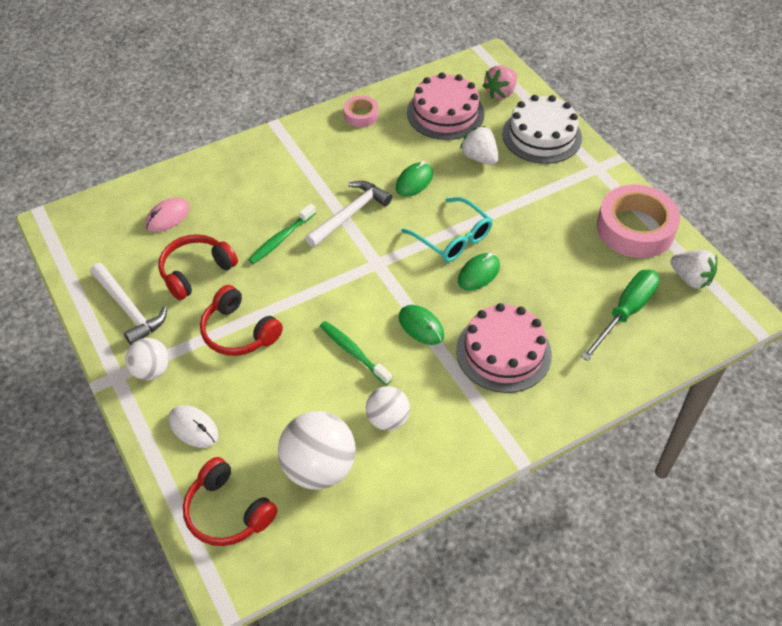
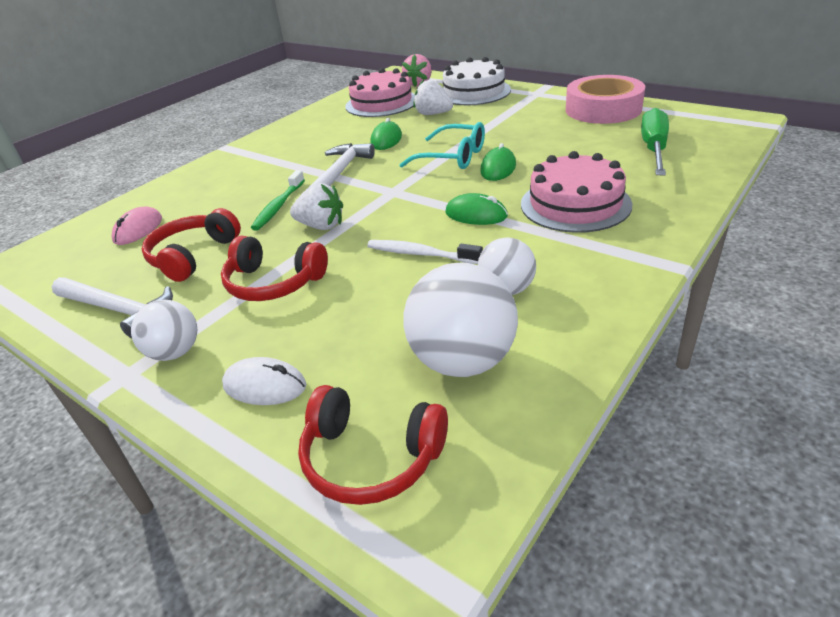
camera: 20 degrees left, 15 degrees down
(353, 352) = (420, 254): green toothbrush -> white toothbrush
(361, 115) = (306, 122): pink tape -> none
(690, 279) = (681, 118): white strawberry -> white strawberry (321, 226)

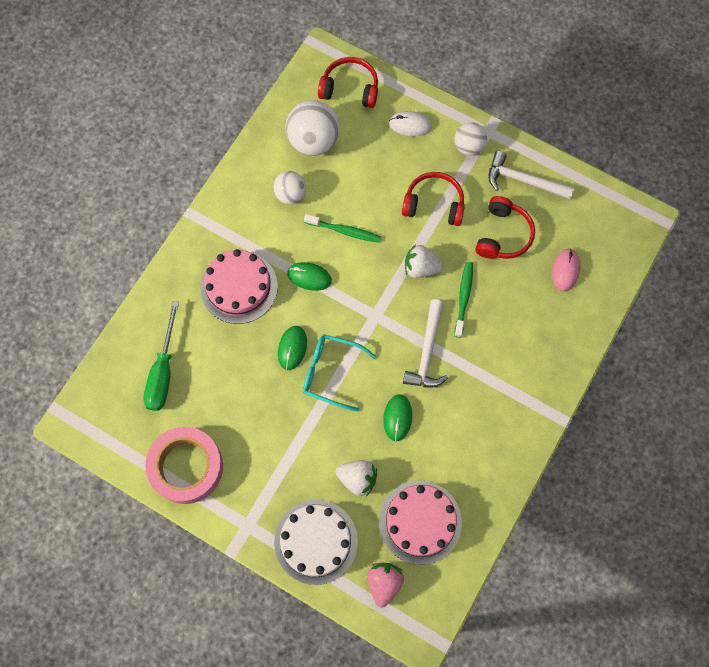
camera: 170 degrees right, 35 degrees up
(420, 254) = (344, 231): white toothbrush -> green toothbrush

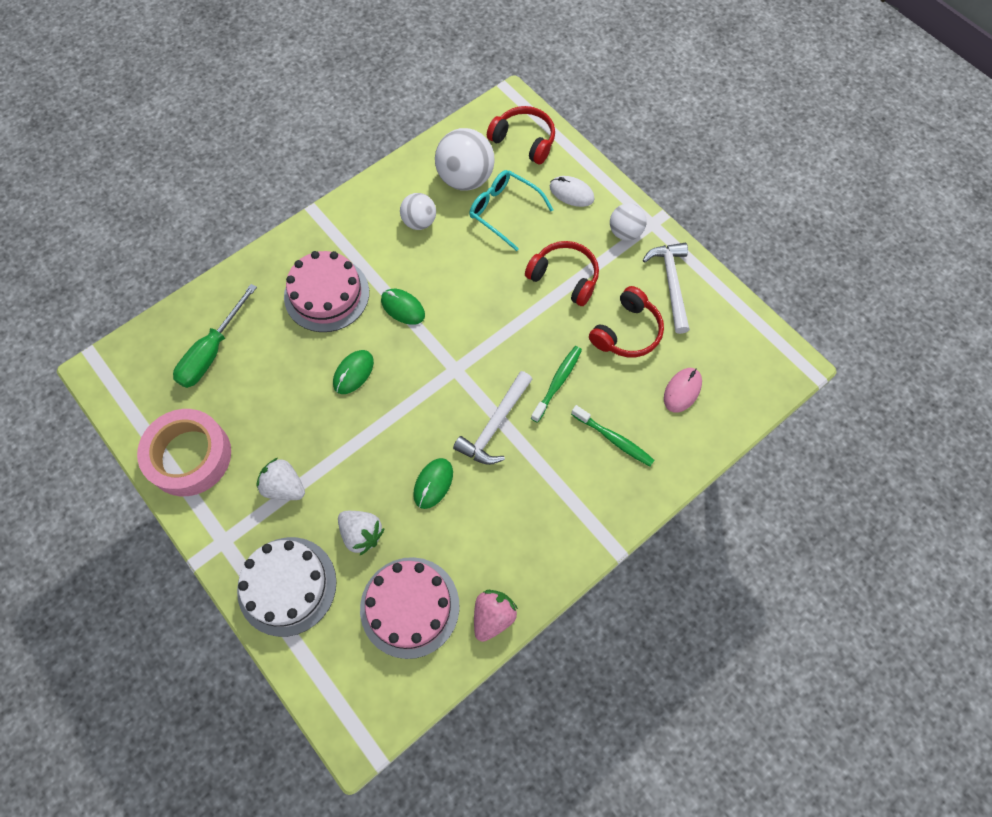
camera: 20 degrees right, 5 degrees down
(331, 373) = (383, 412): turquoise glasses -> turquoise glasses (504, 211)
(344, 231) = (459, 274): green toothbrush -> green toothbrush (614, 439)
(384, 583) = (340, 660): pink strawberry -> pink strawberry (493, 616)
(421, 268) = (524, 337): white strawberry -> white strawberry (284, 487)
(523, 180) = (671, 284): white hammer -> white hammer turned 45 degrees clockwise

